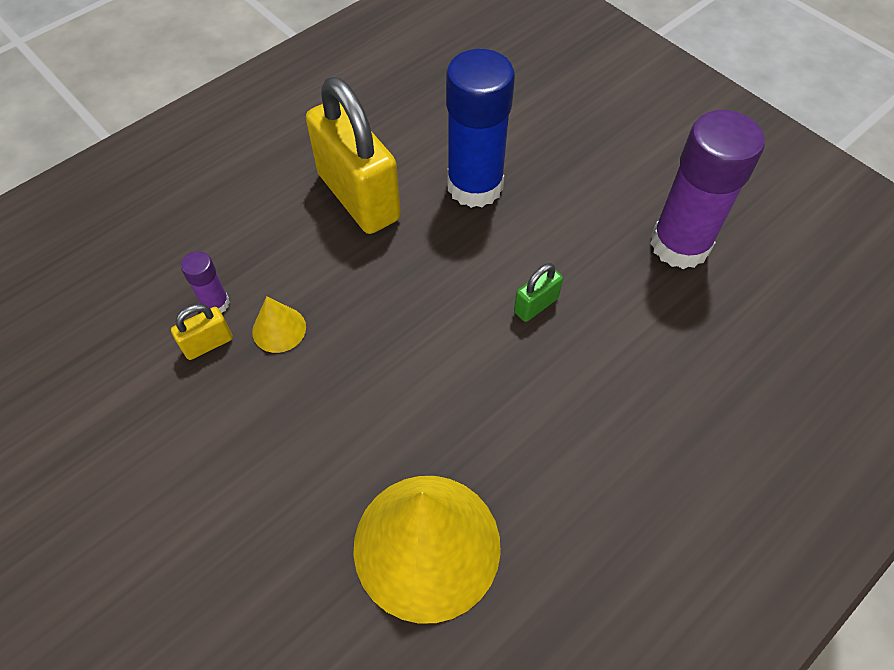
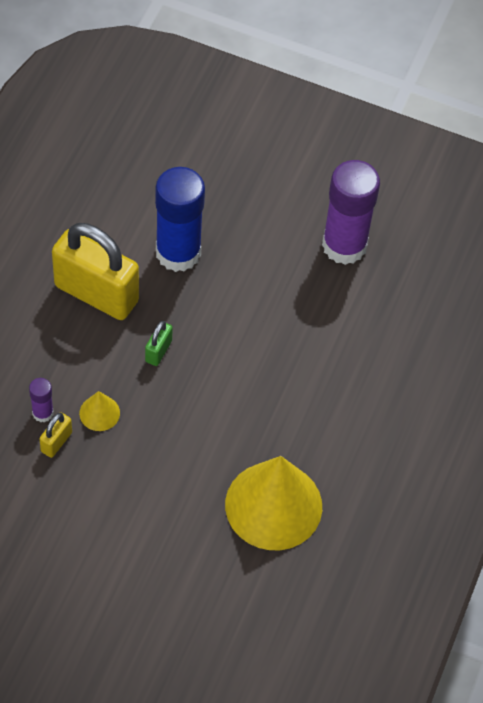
camera: 30 degrees left, 0 degrees up
(536, 305) = (266, 328): green padlock -> green padlock (158, 351)

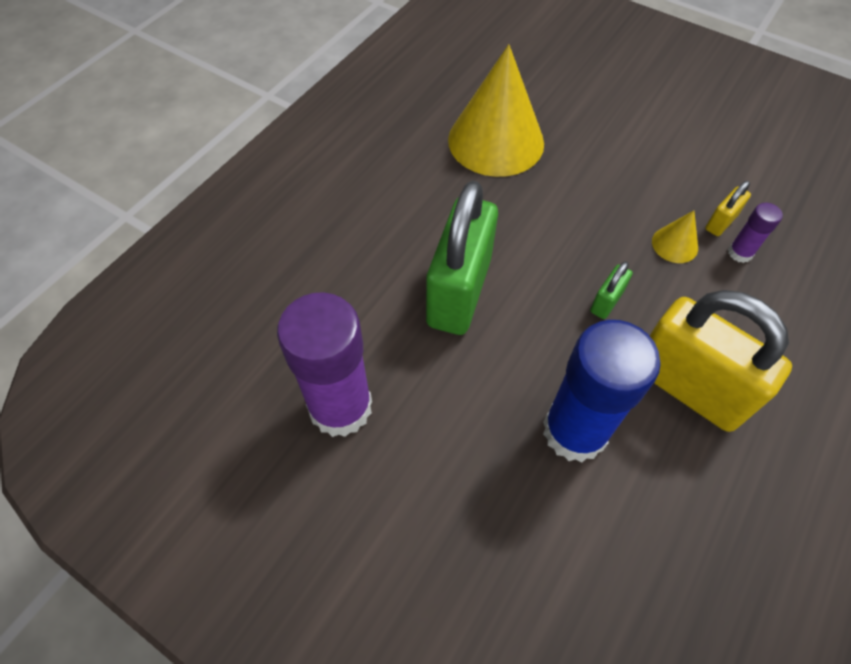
camera: 165 degrees left, 0 degrees up
(278, 342) = (459, 292): none -> green padlock

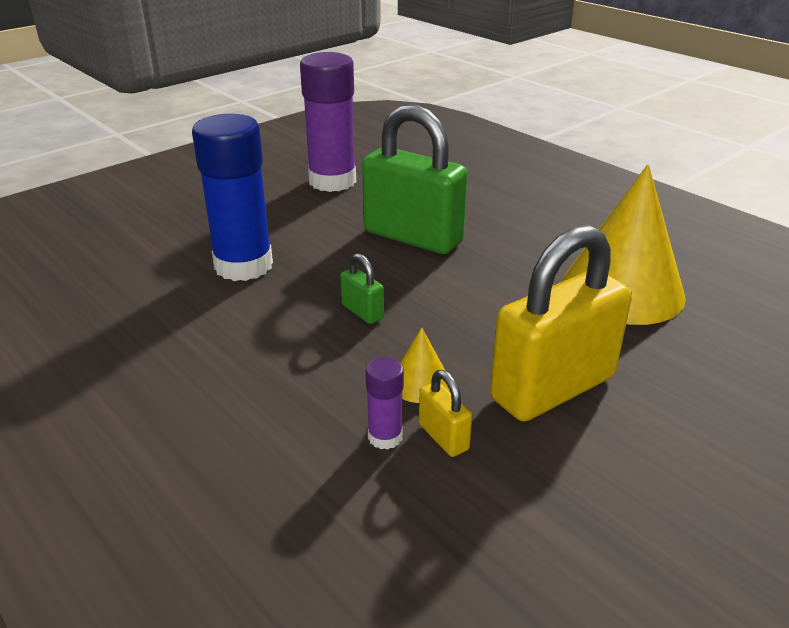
camera: 105 degrees right, 25 degrees down
(688, 387) = (238, 336): yellow padlock -> yellow padlock (552, 388)

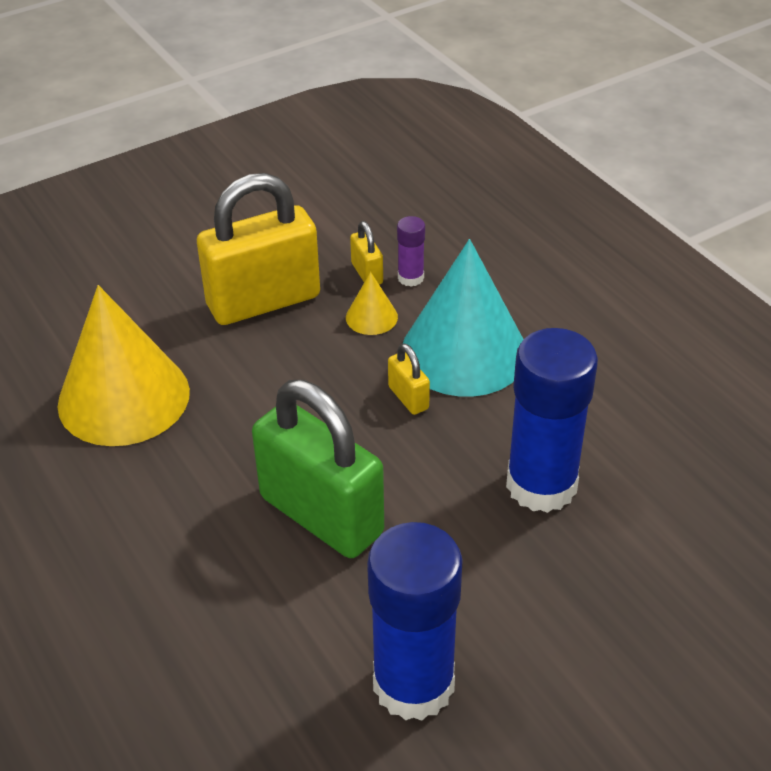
camera: 170 degrees left, 10 degrees up
(311, 357) = (464, 351): none -> turquoise cone
(332, 181) = (413, 684): purple glue stick -> blue glue stick
(362, 312) = (408, 398): green padlock -> yellow padlock

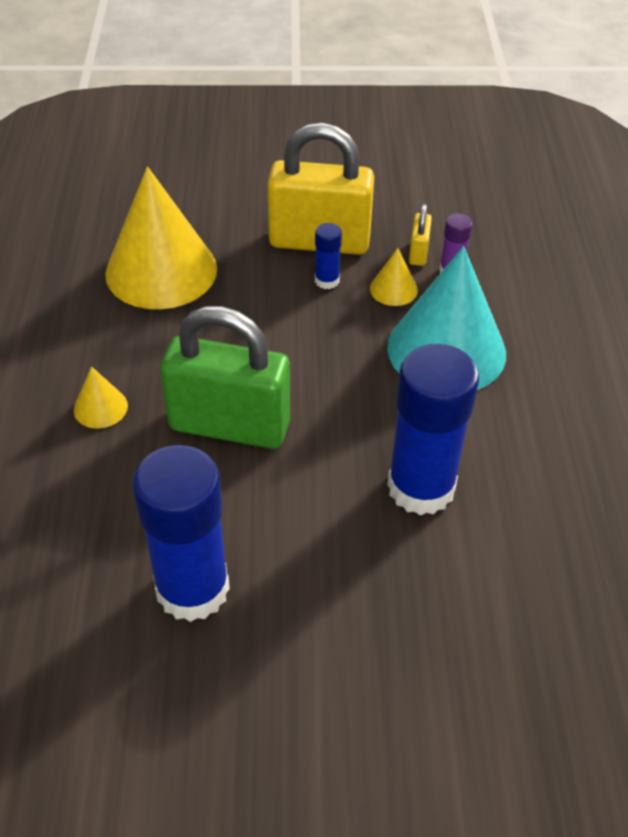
camera: 30 degrees right, 5 degrees up
(175, 561) = (100, 407): none -> yellow cone
(301, 336) = (327, 280): none -> blue glue stick
(321, 515) = (229, 425): green padlock -> green padlock turned 60 degrees counterclockwise
(408, 398) = (370, 366): yellow padlock -> none

